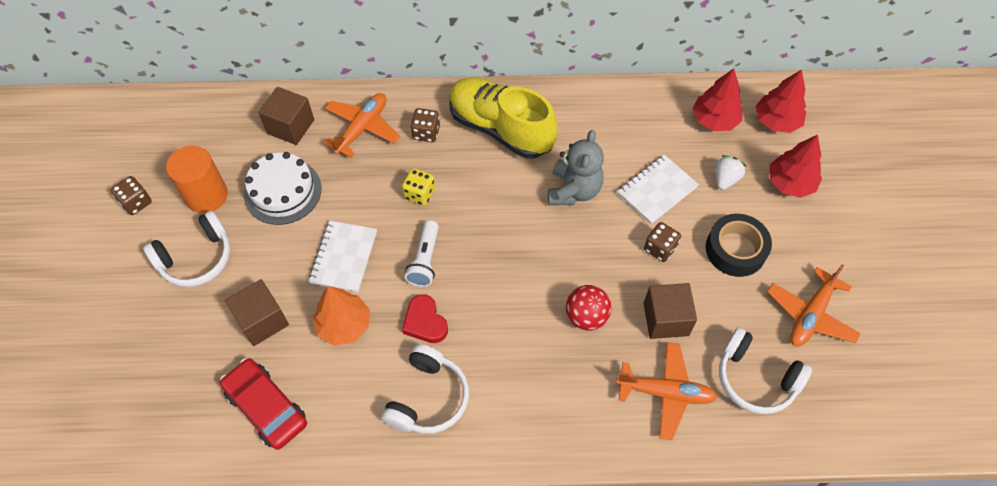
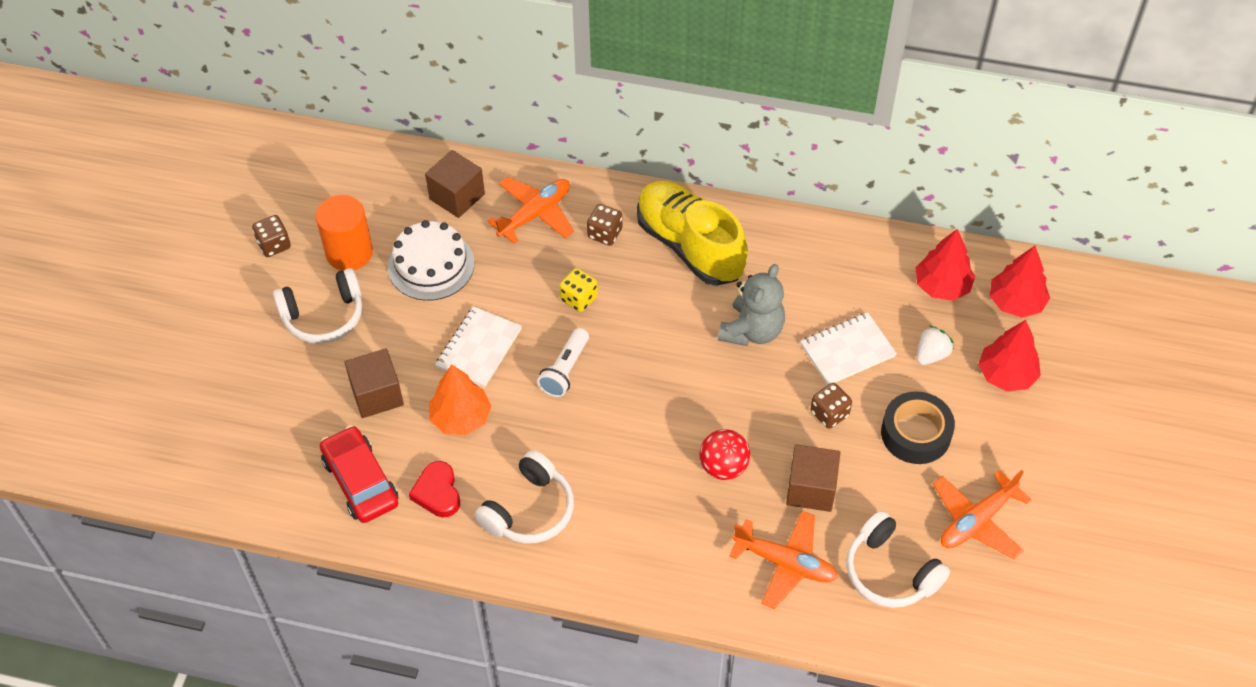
camera: 15 degrees right, 5 degrees down
(425, 322) = (547, 434): red heart -> red heart (437, 492)

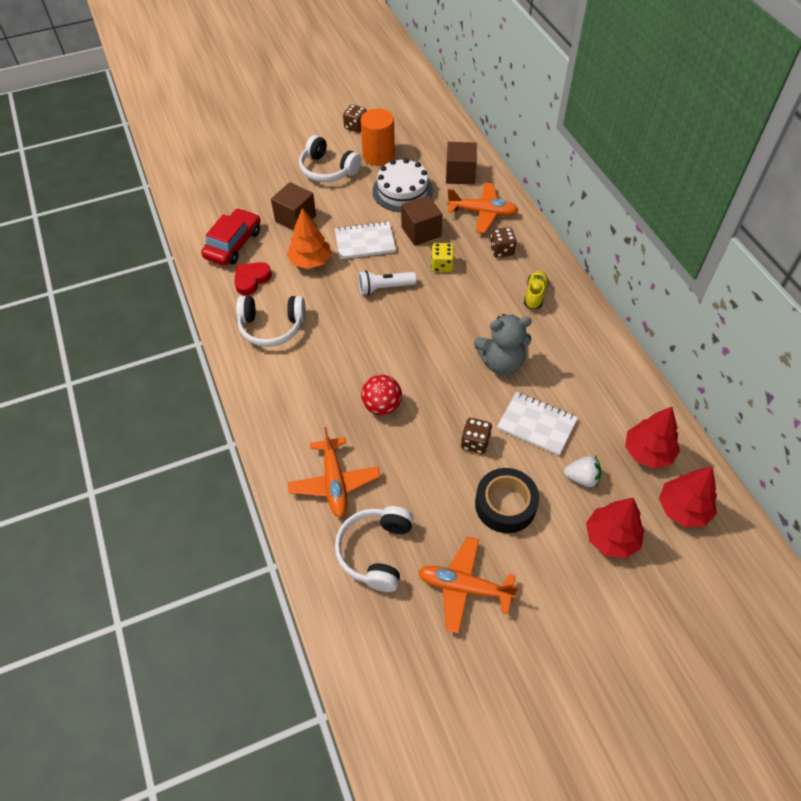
camera: 55 degrees right, 0 degrees up
(690, 246) = (535, 295): yellow shoe -> yellow shoe, size x0.43
(811, 489) = (405, 465): brown cube -> brown cube (421, 231)

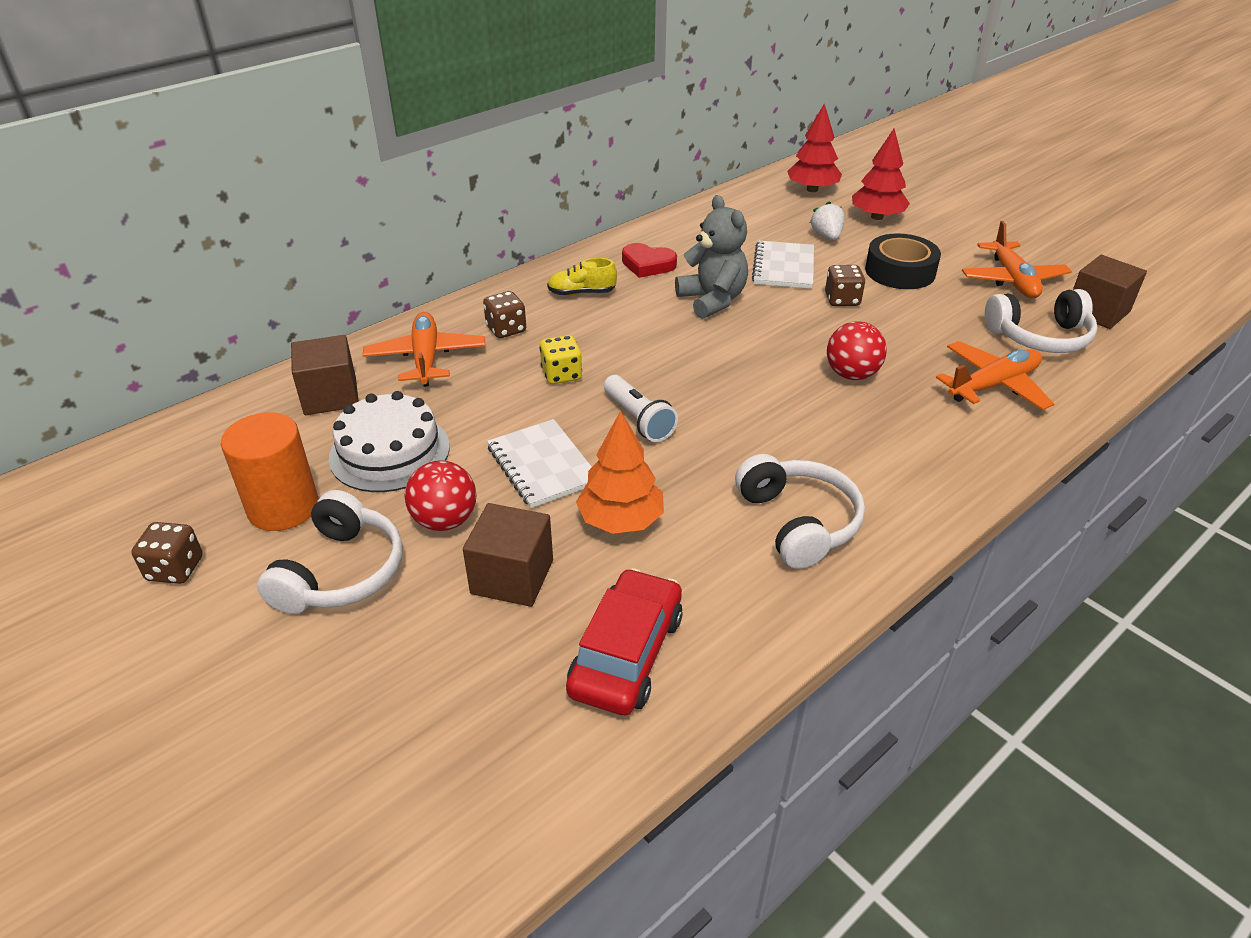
camera: 110 degrees left, 15 degrees down
(233, 244) = (626, 654): red car -> red car turned 105 degrees clockwise
(251, 279) = (708, 587): red heart -> red heart (647, 265)
(342, 203) = (445, 520): none -> red ball
(421, 231) = (492, 409): brown cube -> brown cube (1097, 312)
(648, 452) = (764, 208): red tree -> none

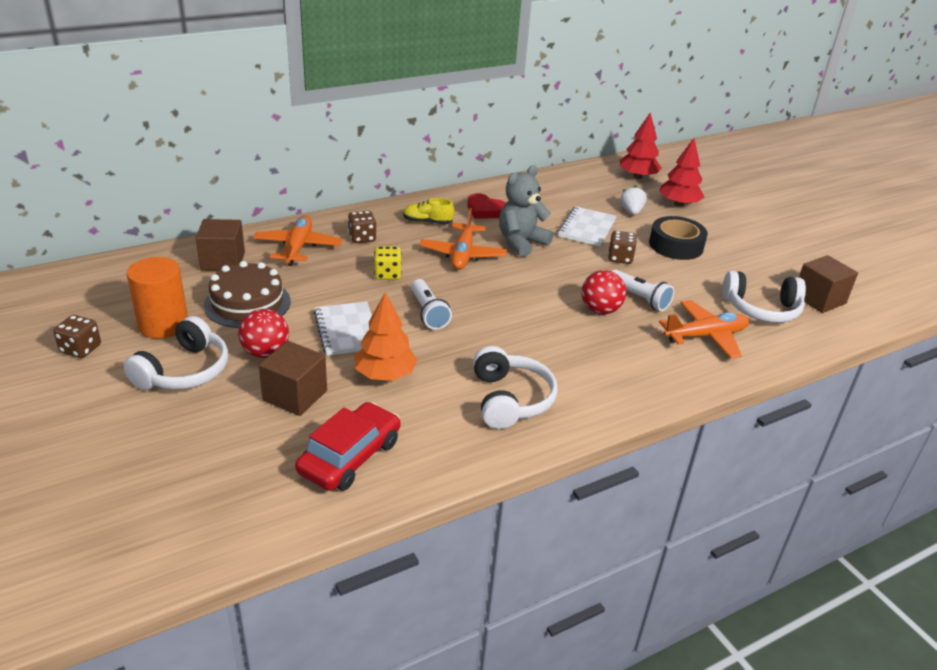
camera: 10 degrees right, 5 degrees down
(389, 452) = (247, 303): white cake -> brown cake
(712, 300) = (521, 243): grey teddy bear -> grey teddy bear turned 120 degrees counterclockwise
(891, 349) = (639, 298): none -> white flashlight
(1012, 279) = (762, 265): orange plane -> orange plane (463, 254)

